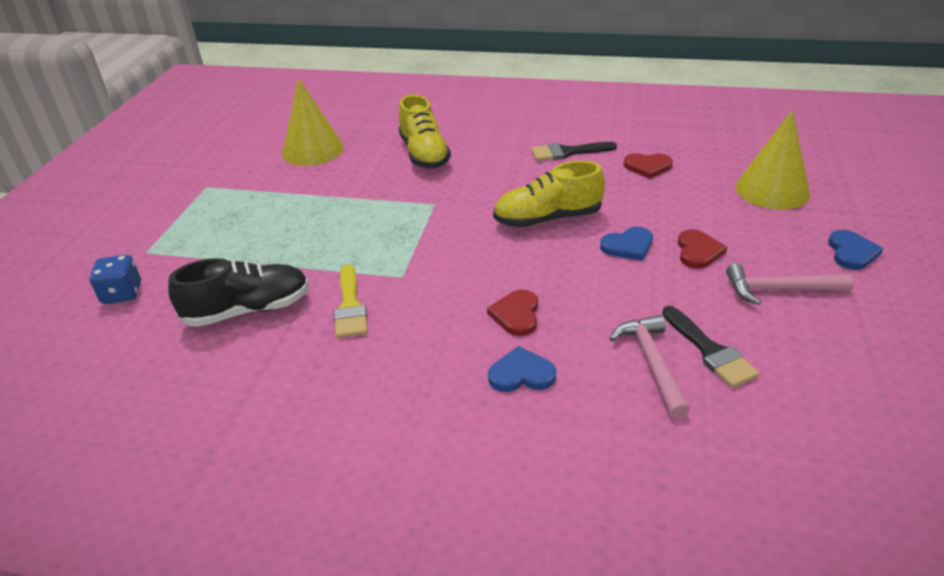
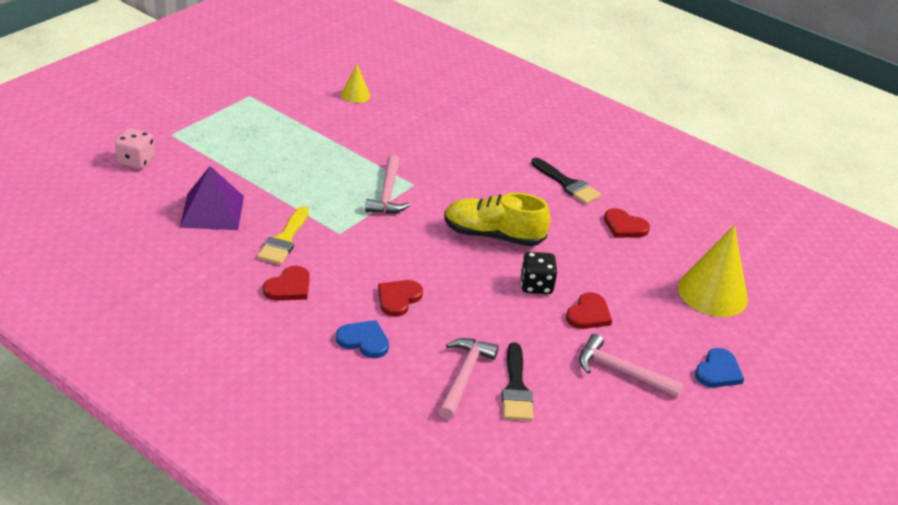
camera: 20 degrees right, 0 degrees up
(122, 293) = (136, 161): blue dice -> pink dice
(248, 310) = (212, 211): black shoe -> purple pyramid
(313, 150) = (355, 95): yellow cone -> yellow cone, size x0.50
(395, 353) = (289, 287): none -> red heart
(417, 221) = (387, 194): none -> pink hammer
(424, 154) = (443, 136): yellow shoe -> none
(567, 152) = (567, 184): black brush -> black brush turned 150 degrees counterclockwise
(628, 246) = (536, 285): blue heart -> black dice

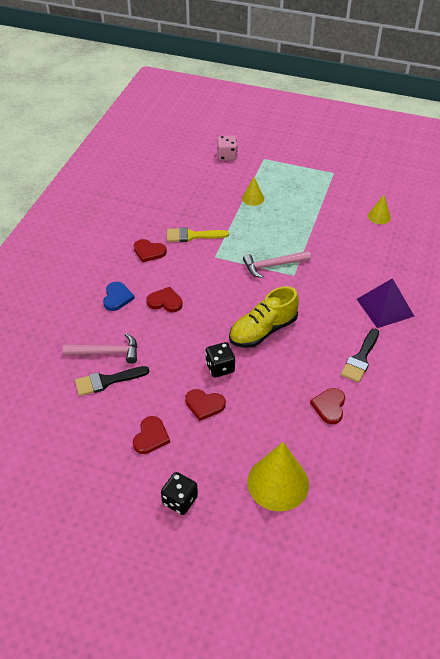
camera: 75 degrees right, 10 degrees up
(212, 211) = (200, 199): purple pyramid -> purple pyramid (385, 307)
(248, 168) = (253, 198): none -> yellow cone
(493, 235) = (263, 330): yellow shoe -> yellow shoe turned 120 degrees counterclockwise
(621, 371) = (151, 437): pink hammer -> red heart
(718, 371) = (180, 500): blue heart -> black dice

